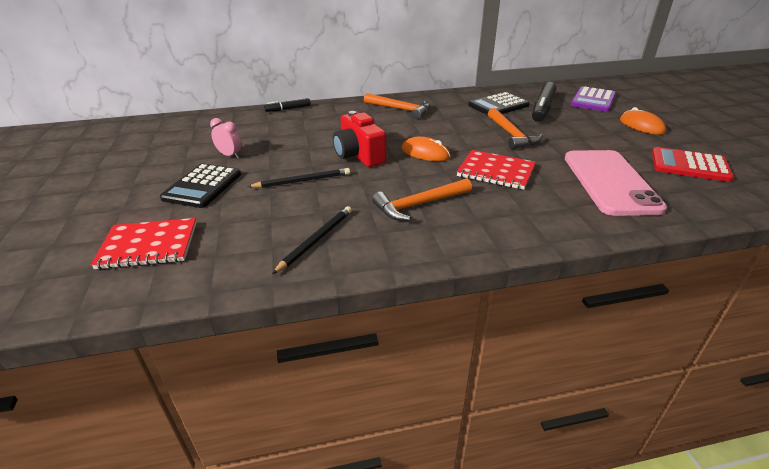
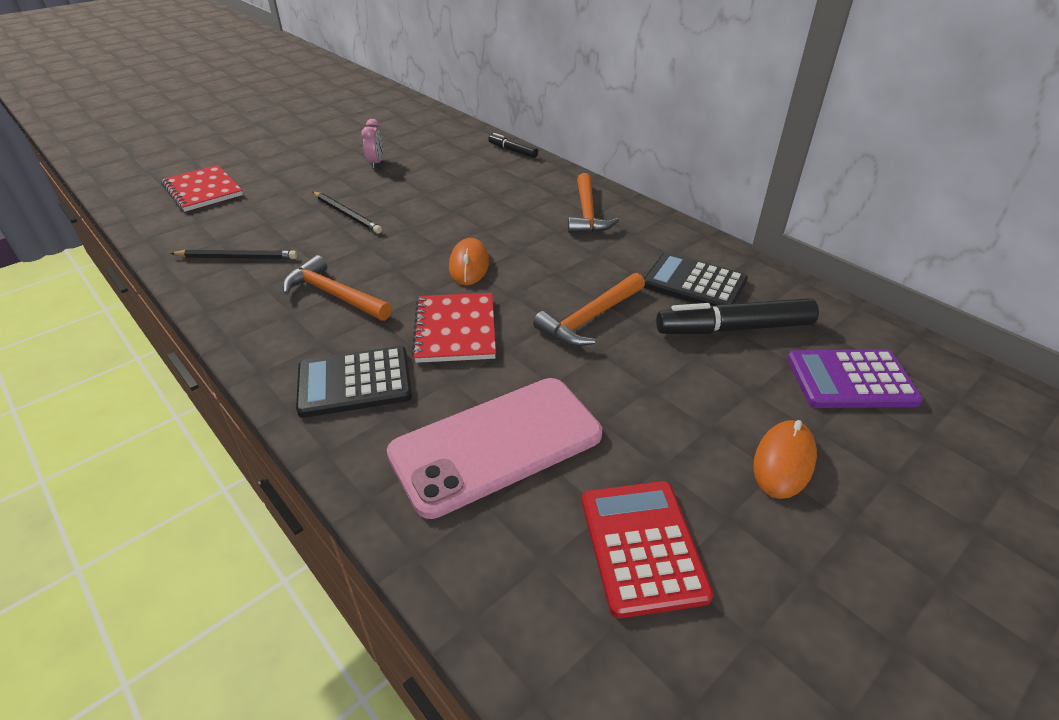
camera: 60 degrees right, 5 degrees up
(202, 186) = (307, 174): black calculator -> black calculator (354, 382)
(359, 155) = (428, 226): red camera -> none

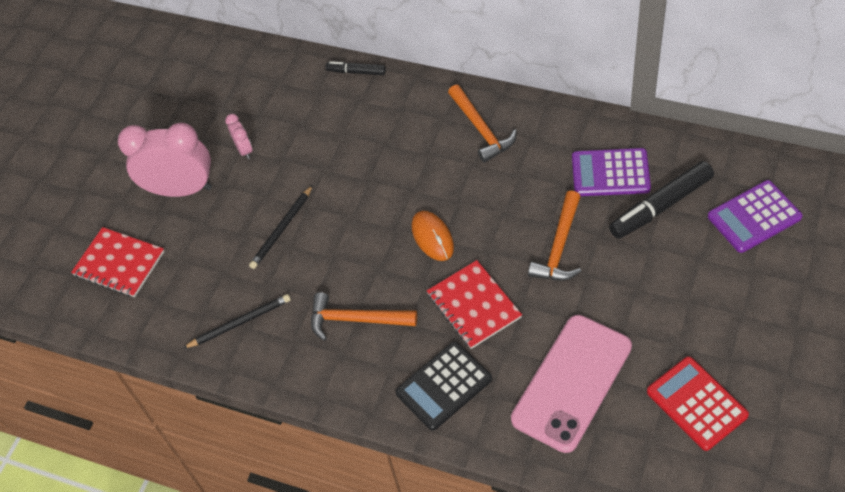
camera: 20 degrees left, 15 degrees up
(302, 168) = (181, 189): none -> pink clock
(347, 214) = (282, 229): black pencil -> black pencil turned 105 degrees clockwise
(694, 283) = (610, 173): black calculator -> purple calculator
(783, 461) = (743, 305): orange mouse -> none

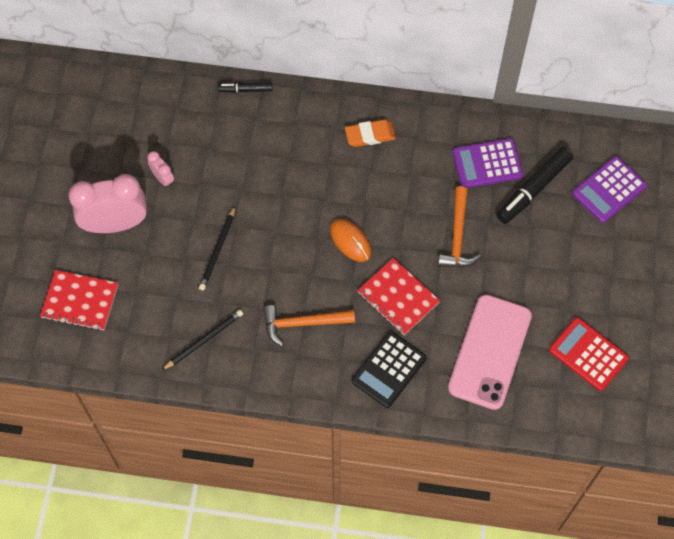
camera: 20 degrees left, 10 degrees up
(481, 129) = (370, 135): orange hammer -> orange eraser

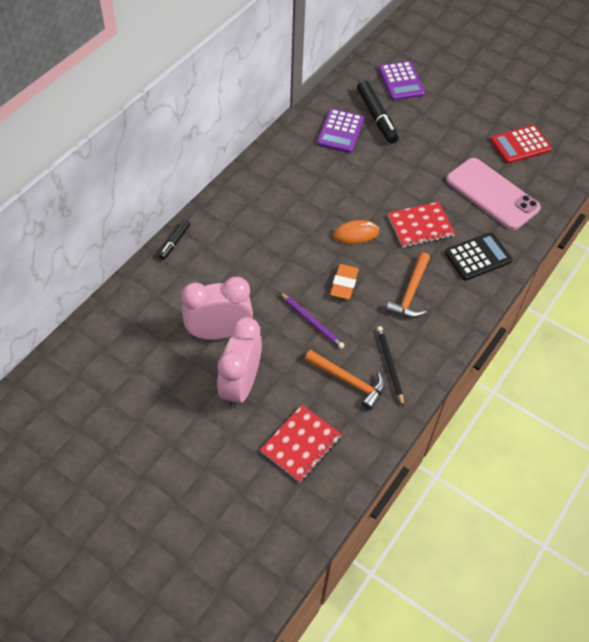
camera: 65 degrees left, 10 degrees down
(163, 178) = (219, 332): pink clock -> pink clock, size x2.21
(218, 250) = (312, 322): black pencil -> purple pencil
(370, 135) = (271, 184): orange eraser -> orange eraser (344, 284)
(389, 370) = (477, 257): black calculator -> black calculator turned 90 degrees counterclockwise
(457, 236) = (389, 172): orange hammer -> orange hammer (348, 381)

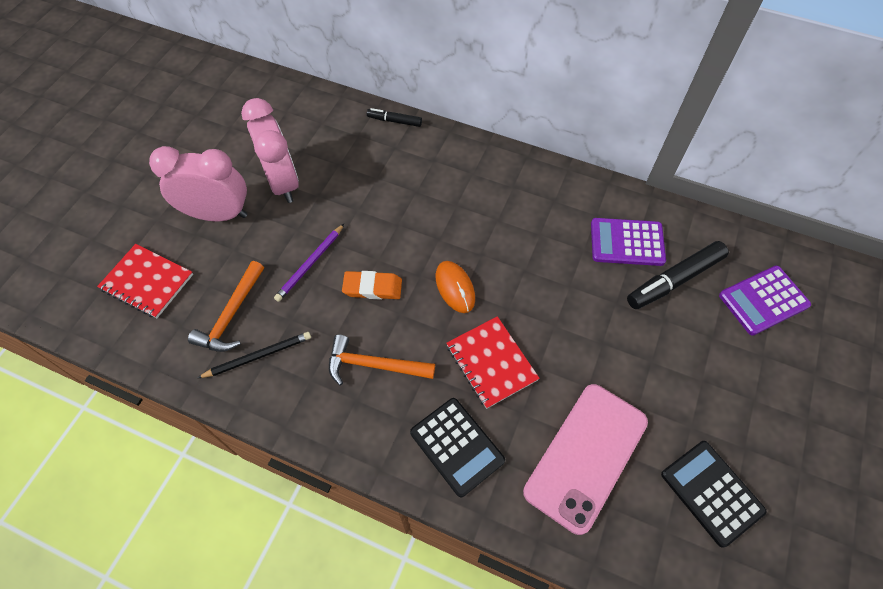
camera: 80 degrees right, 5 degrees up
(520, 145) = (711, 492): red calculator -> black calculator

